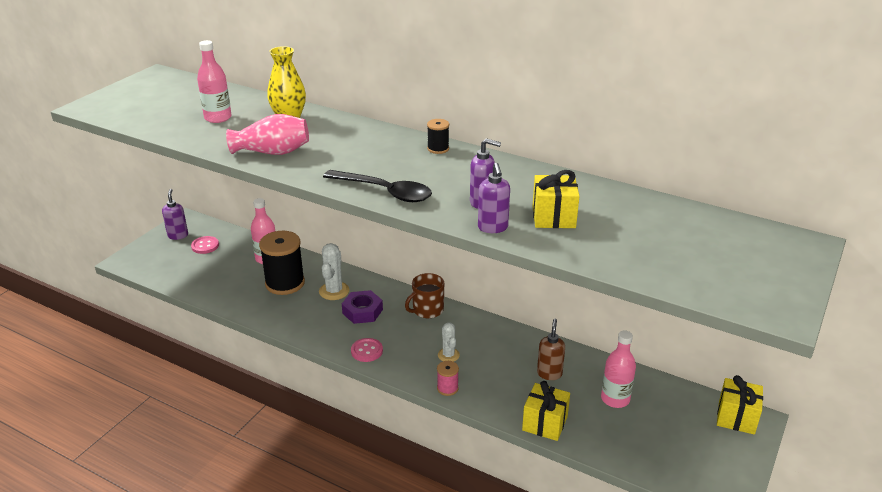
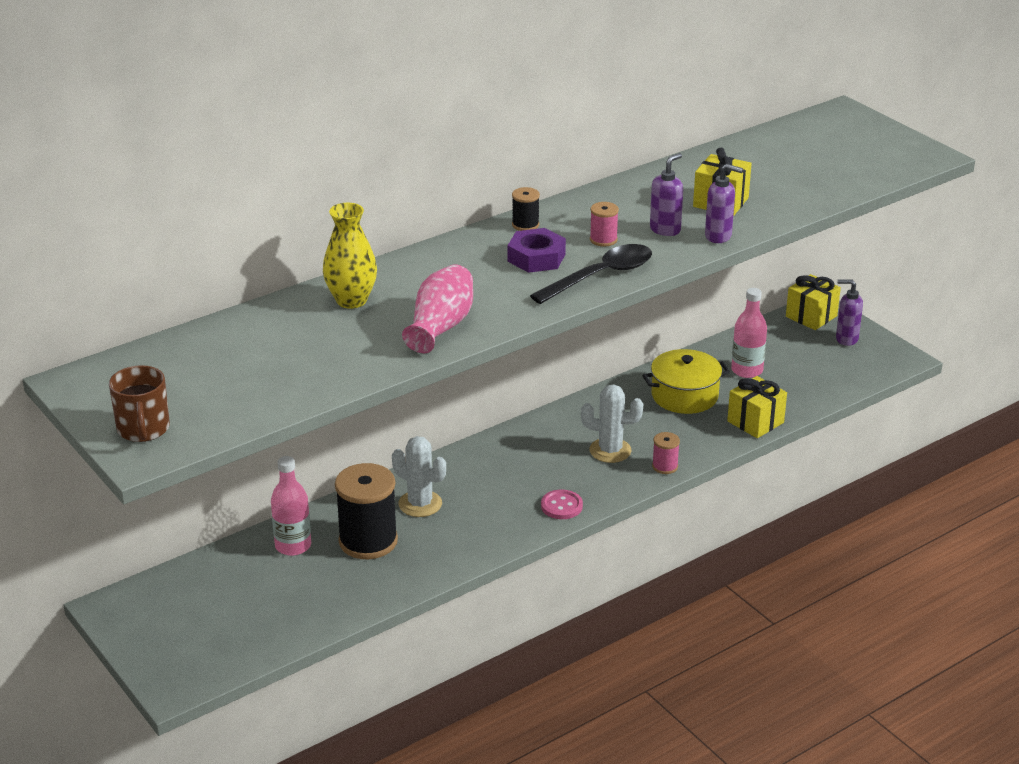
camera: 65 degrees left, 0 degrees up
(178, 235) = (148, 622): purple soap dispenser -> purple soap dispenser (846, 339)
(205, 246) = (205, 599): pink button -> none
(218, 118) = (296, 351): pink bottle -> none
(362, 311) = (481, 491): purple nut -> purple nut (536, 258)
(427, 310) = (516, 443): brown mug -> brown mug (143, 429)
(442, 181) = (603, 240): none -> pink spool
(448, 355) = (610, 450): white cactus -> white cactus, size x1.53
(549, 373) = (684, 395): brown soap dispenser -> yellow pot

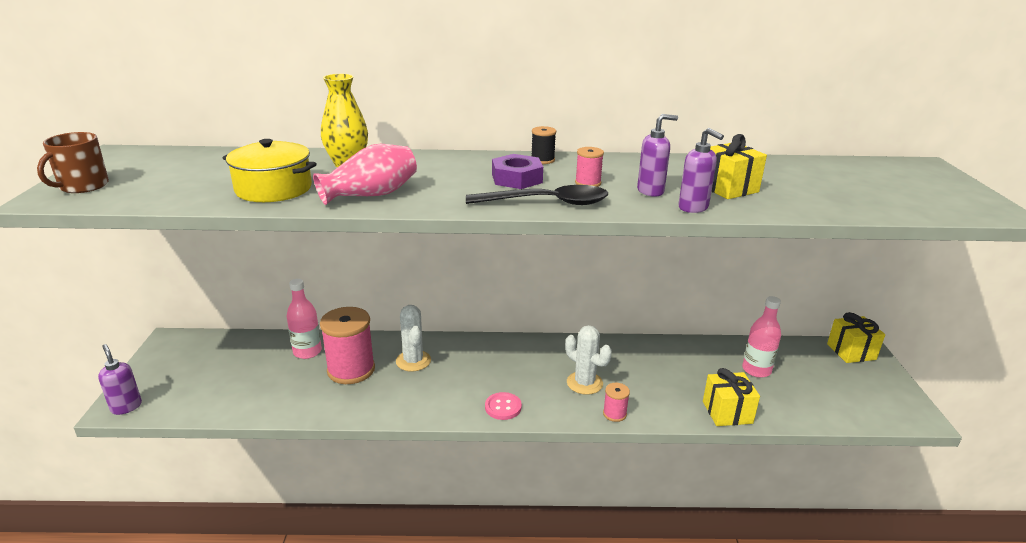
camera: 35 degrees right, 5 degrees down
(368, 541) = (351, 370): black spool -> pink spool
(684, 395) = (685, 368): yellow pot -> yellow pot (274, 189)
(846, 339) = (871, 380): purple soap dispenser -> purple soap dispenser (126, 407)

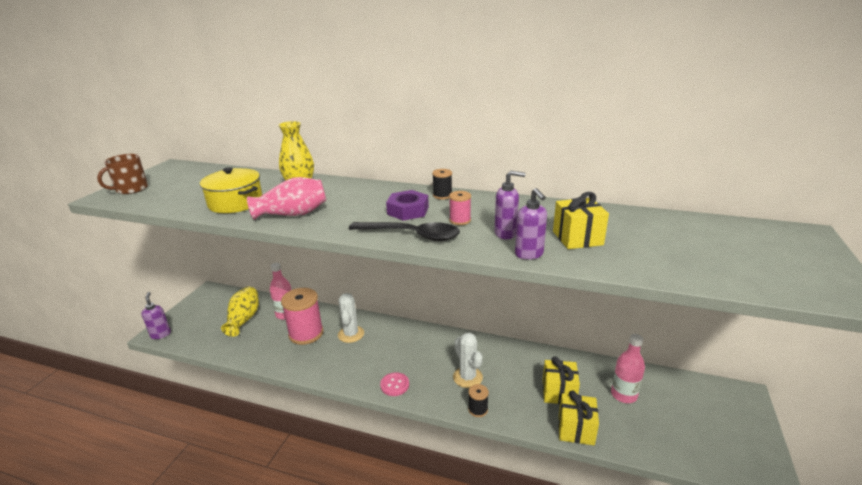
camera: 20 degrees right, 0 degrees up
(248, 367) = (244, 319): none -> yellow vase
(614, 414) = (478, 409): pink spool -> black spool
(851, 351) = (728, 395): yellow gift -> yellow gift (559, 392)

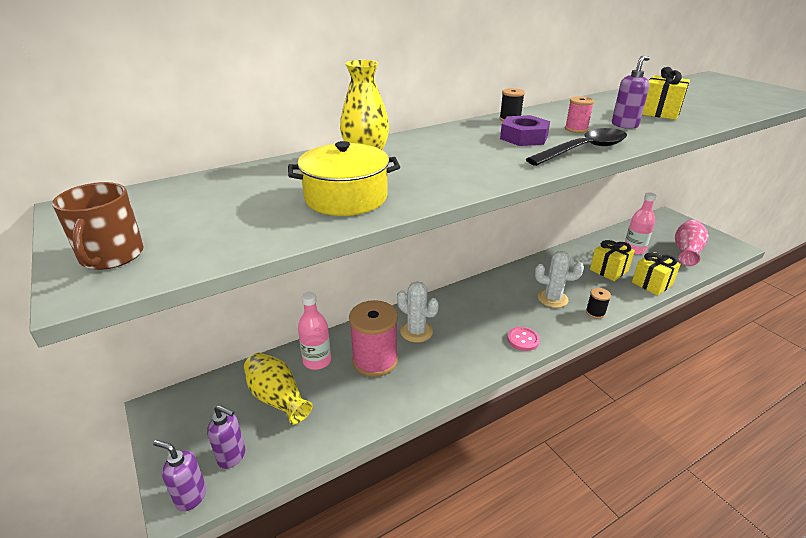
camera: 50 degrees left, 5 degrees up
(293, 214) = (445, 179): pink vase -> pink vase (686, 252)
(529, 254) = (672, 130): purple soap dispenser -> purple soap dispenser (232, 456)

